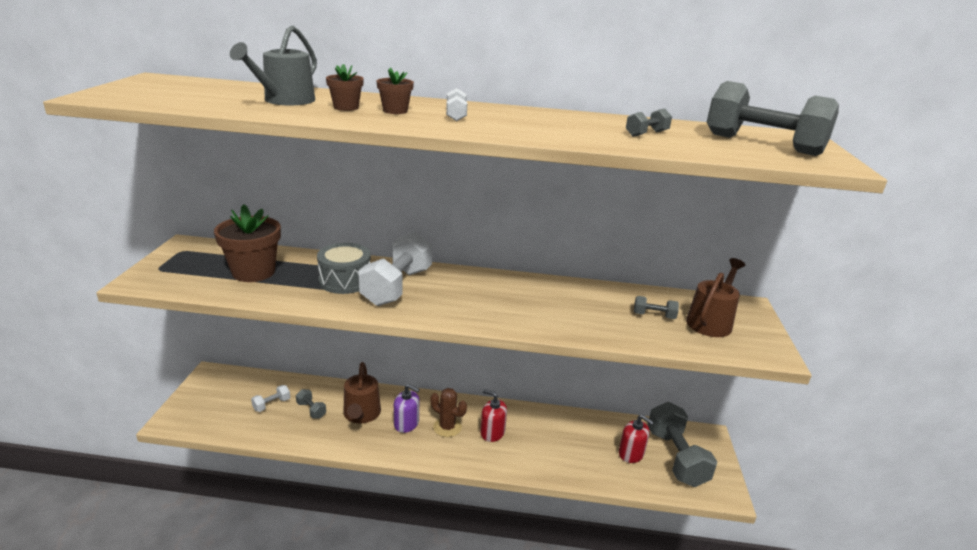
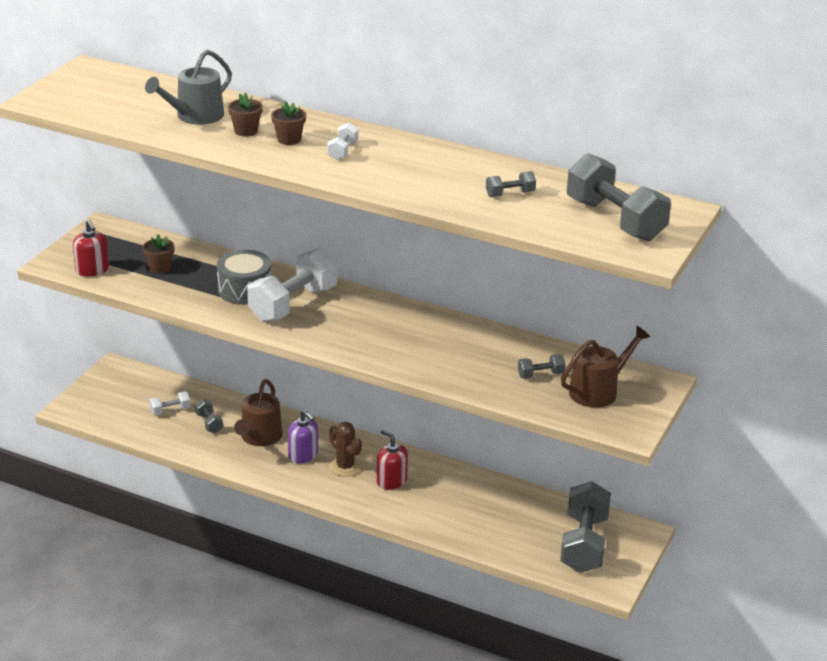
camera: 20 degrees right, 5 degrees up
(253, 272) = (160, 268): brown flower pot -> brown flower pot, size x0.51
(631, 454) = (534, 531): red soap dispenser -> red soap dispenser (92, 270)
(654, 316) = (540, 375): grey dumbbell -> grey dumbbell turned 45 degrees counterclockwise

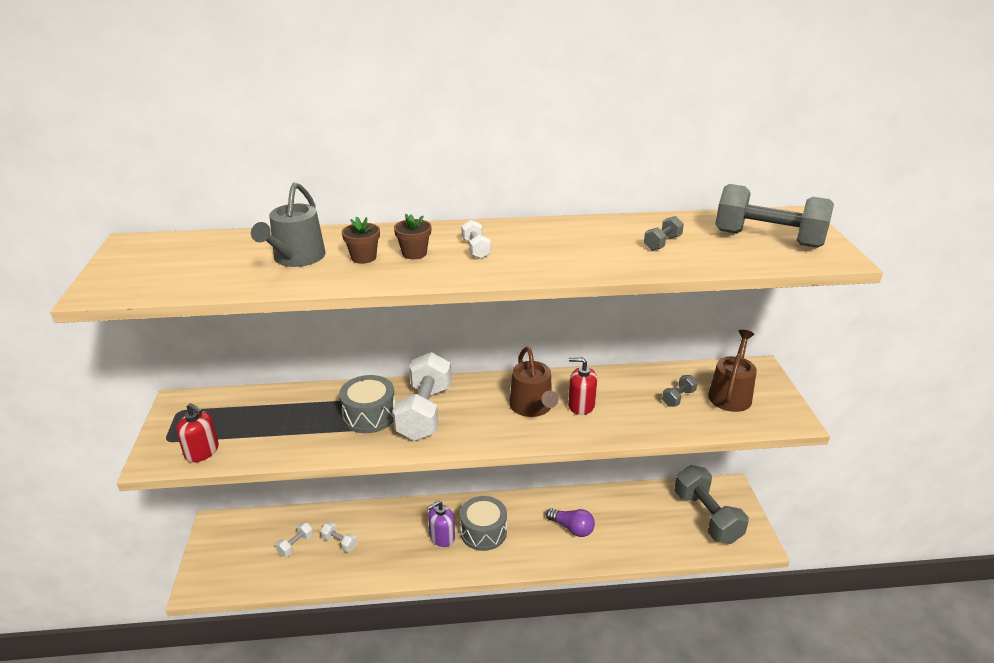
camera: 30 degrees left, 0 degrees up
(160, 268) = (270, 424): brown flower pot -> none
(209, 423) = (339, 542): grey dumbbell -> white dumbbell
(259, 437) = (393, 536): brown watering can -> brown watering can (532, 407)
(303, 455) = (442, 537): purple soap dispenser -> purple soap dispenser turned 135 degrees clockwise
(345, 467) = (483, 532): brown cactus -> grey drum
(391, 481) = (529, 528): red soap dispenser -> red soap dispenser (581, 405)
(433, 498) = (572, 528): none -> purple light bulb

